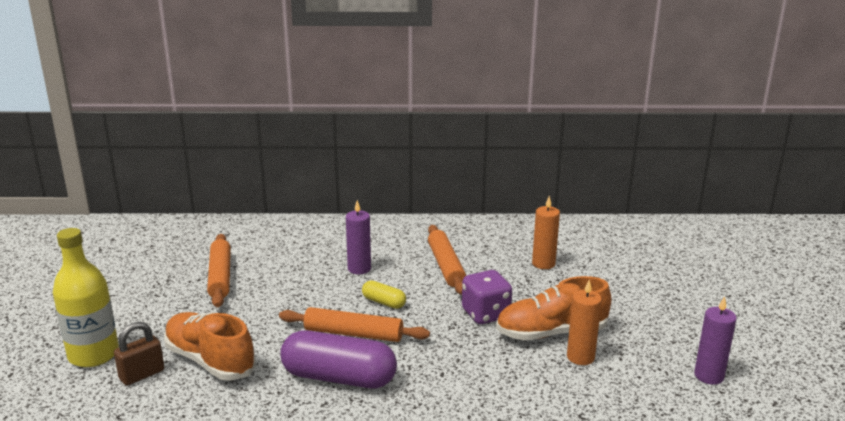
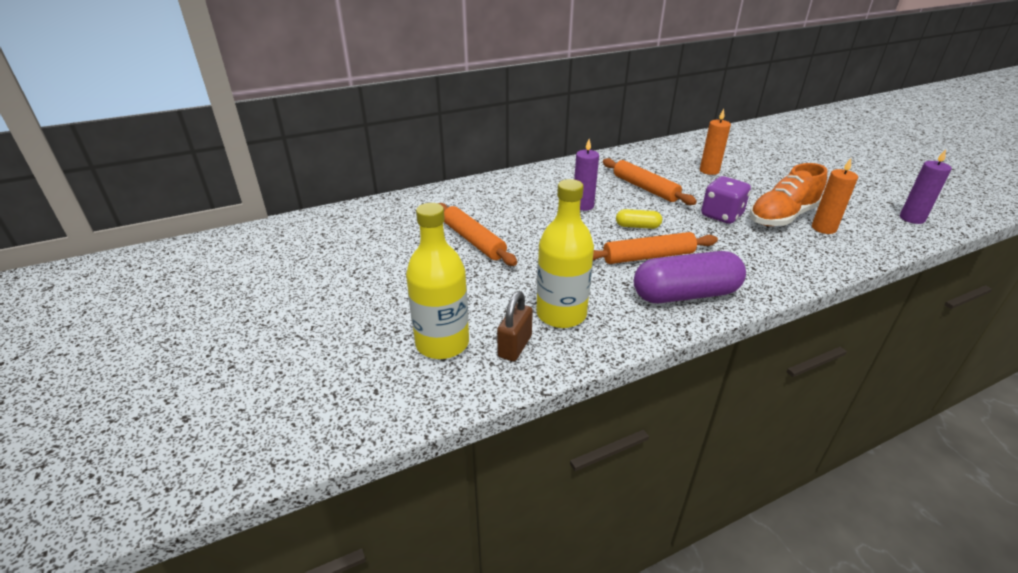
camera: 25 degrees left, 10 degrees up
(210, 361) = (561, 314): orange shoe -> yellow bottle

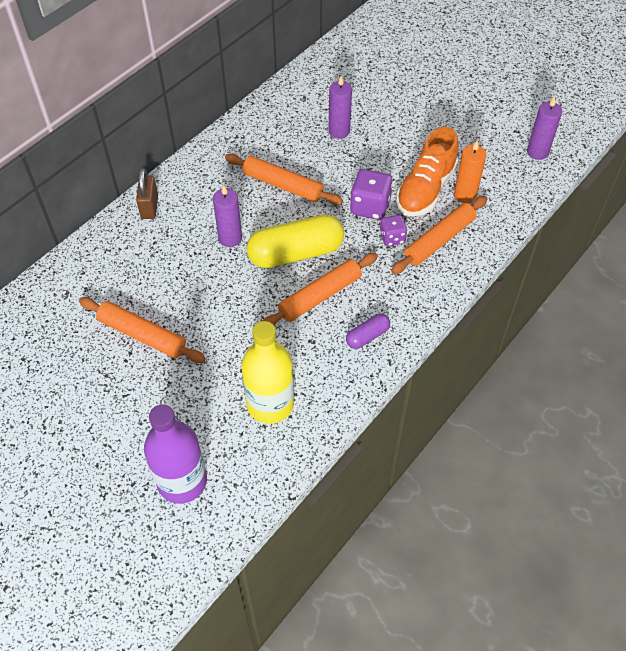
camera: 25 degrees left, 20 degrees up
(442, 343) = (182, 481): yellow bottle -> purple bottle
(515, 346) = (246, 458): brown padlock -> brown padlock (149, 207)
(637, 226) = (296, 253): yellow capsule -> yellow capsule, size x2.08
(685, 294) = (367, 336): purple capsule -> purple capsule, size x0.48
(709, 171) = (339, 131): orange candle -> purple candle
(737, 238) = (392, 238): none -> purple dice
(787, 250) = (439, 240): none -> orange rolling pin

